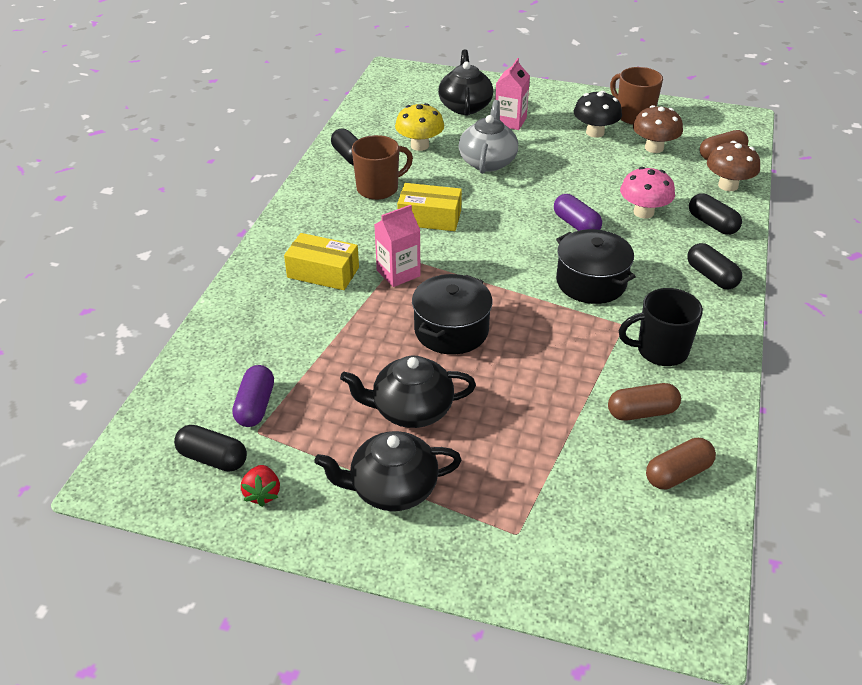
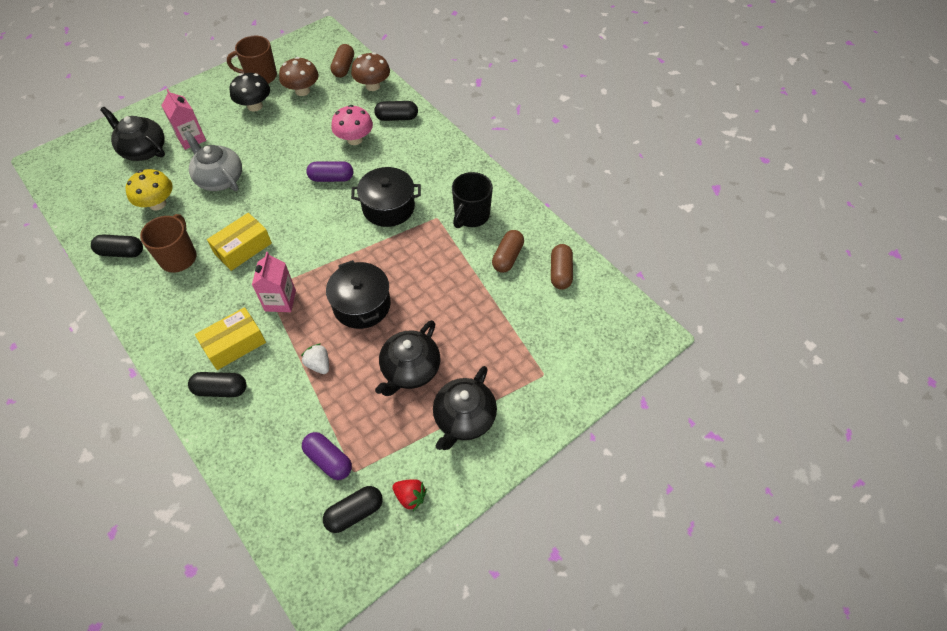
camera: 55 degrees left, 15 degrees up
(353, 339) = (318, 364): none -> white strawberry
(711, 276) = (437, 151): black capsule -> black capsule (221, 390)

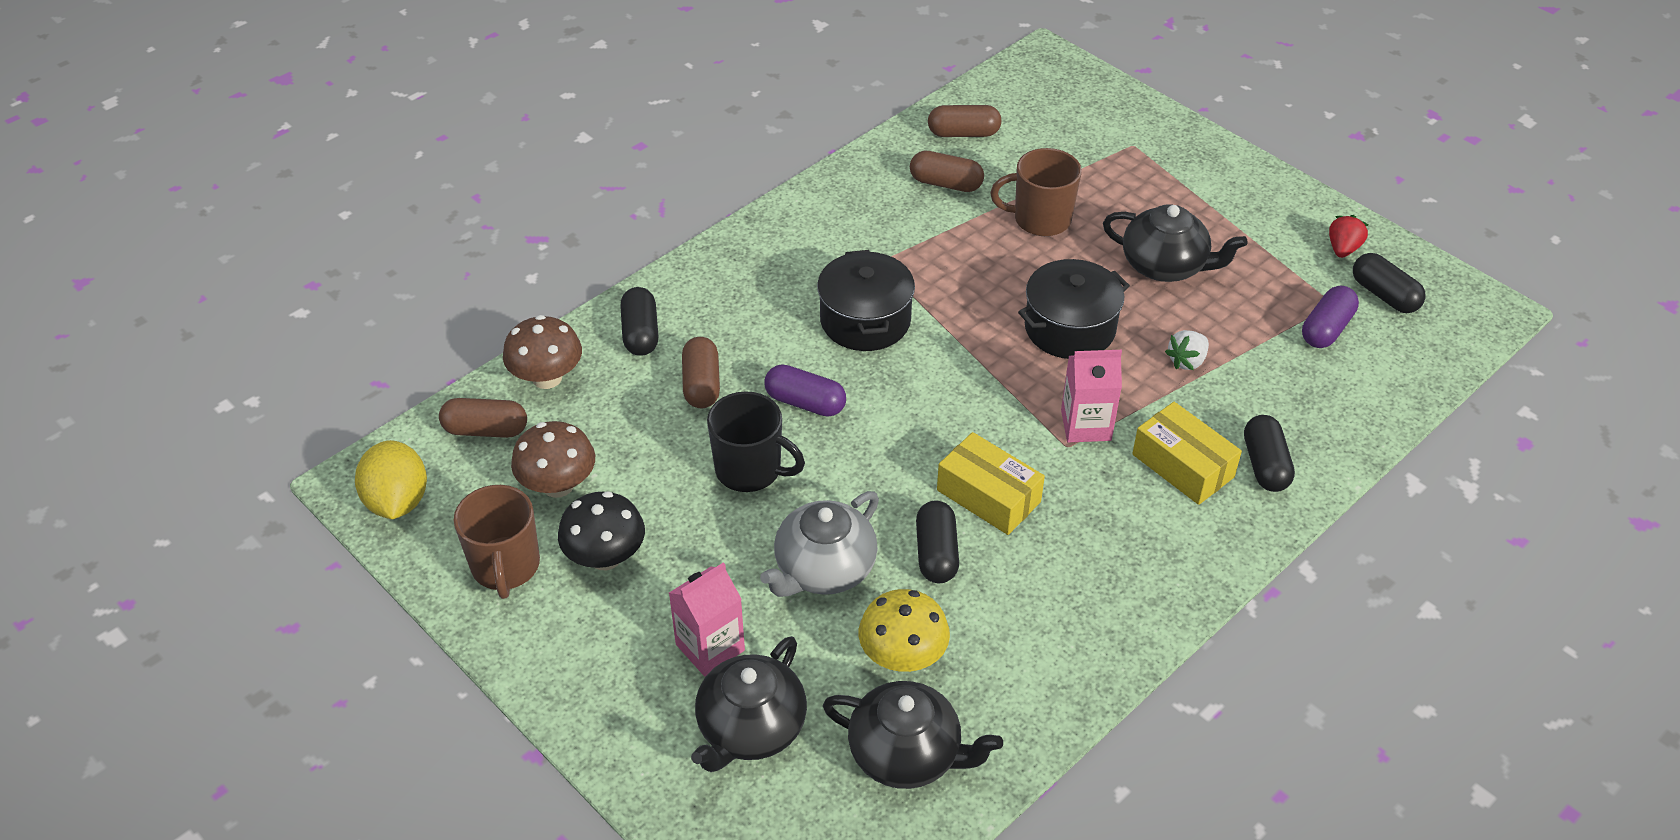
camera: 95 degrees left, 10 degrees down
(121, 252) = (1034, 681): black capsule -> black capsule (936, 553)
(179, 257) = (1027, 585): brown mug -> brown mug (1040, 219)
(308, 44) = (397, 501): none -> yellow lemon
(331, 178) = (805, 402): purple capsule -> purple capsule turned 60 degrees counterclockwise
(354, 139) = (702, 384): pink mushroom -> brown capsule
(464, 418) = (1220, 210): black teapot -> black teapot (906, 754)
(471, 216) = (870, 225): black mug -> black mug (750, 470)

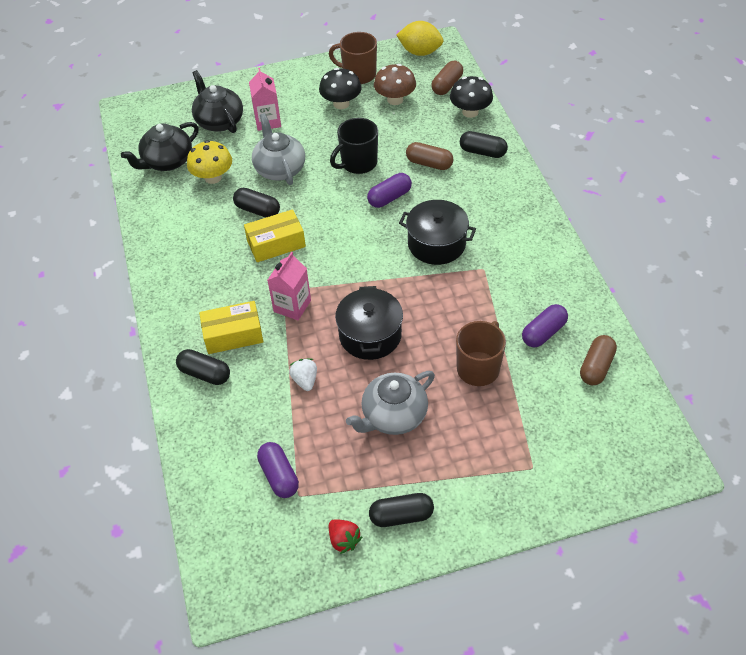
camera: 120 degrees right, 5 degrees up
(547, 378) = (470, 112): brown mushroom -> black mushroom
(946, 183) = (543, 333): brown capsule -> purple capsule
(1165, 266) = (393, 415): black teapot -> grey teapot
(1384, 295) = (284, 535): black capsule -> black capsule (401, 516)

